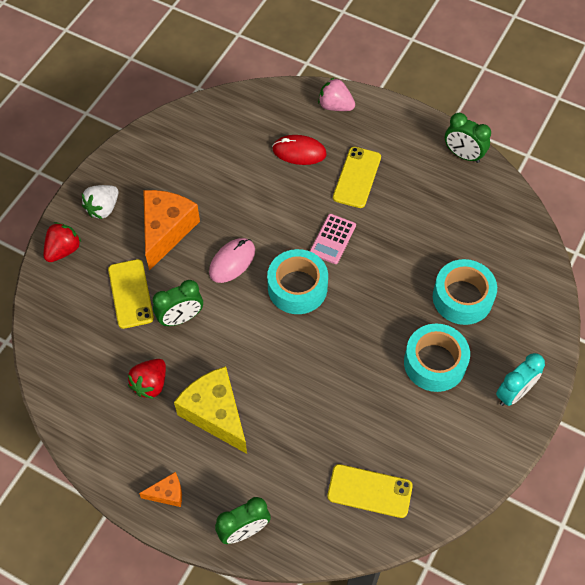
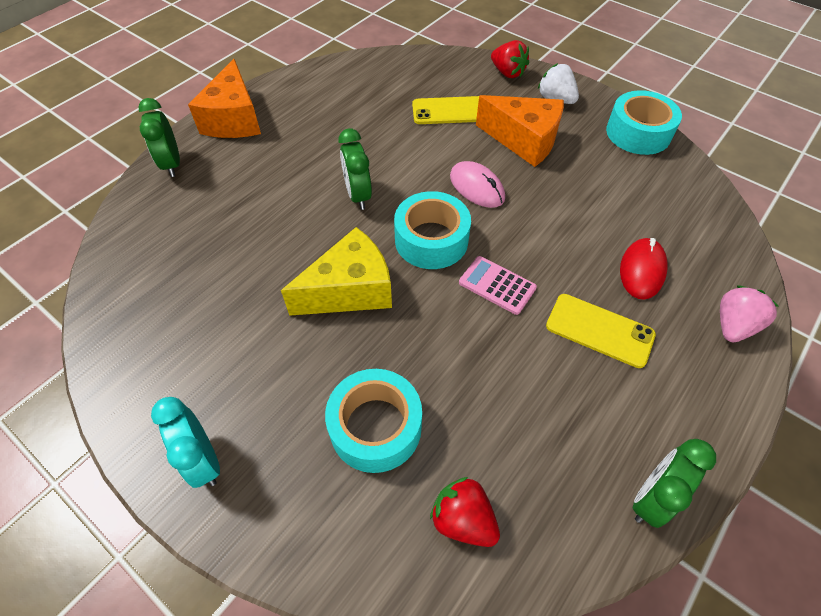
camera: 100 degrees right, 5 degrees down
(150, 384) = (347, 117): red strawberry -> red strawberry (463, 519)
(167, 494) = (234, 119): orange cheese -> orange cheese, size x2.08
(181, 318) = (414, 142): green clock -> green clock (358, 195)
(215, 414) = (298, 157): yellow cheese -> yellow cheese (350, 290)
(369, 491) = (156, 266): yellow phone -> none
(434, 363) = (286, 366): turquoise tape -> turquoise tape (638, 133)

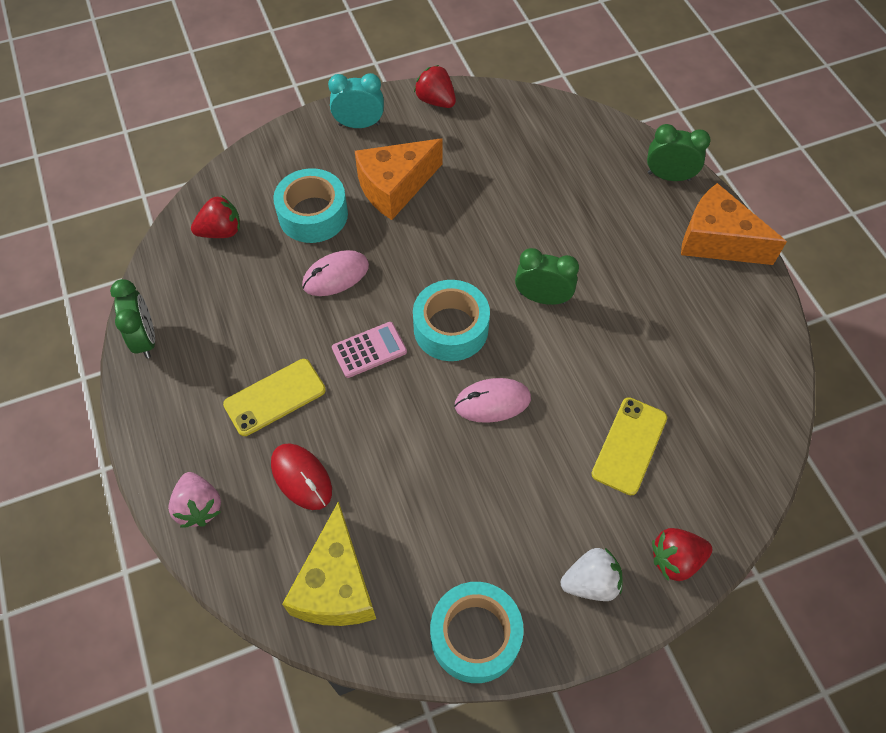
camera: 120 degrees right, 5 degrees up
(127, 393) = (436, 101): none -> red strawberry
(350, 290) = (436, 247): yellow cheese -> yellow cheese (336, 585)
(439, 356) = (336, 275): none -> pink mouse
(524, 140) = (535, 492): orange cheese -> orange cheese (395, 187)

